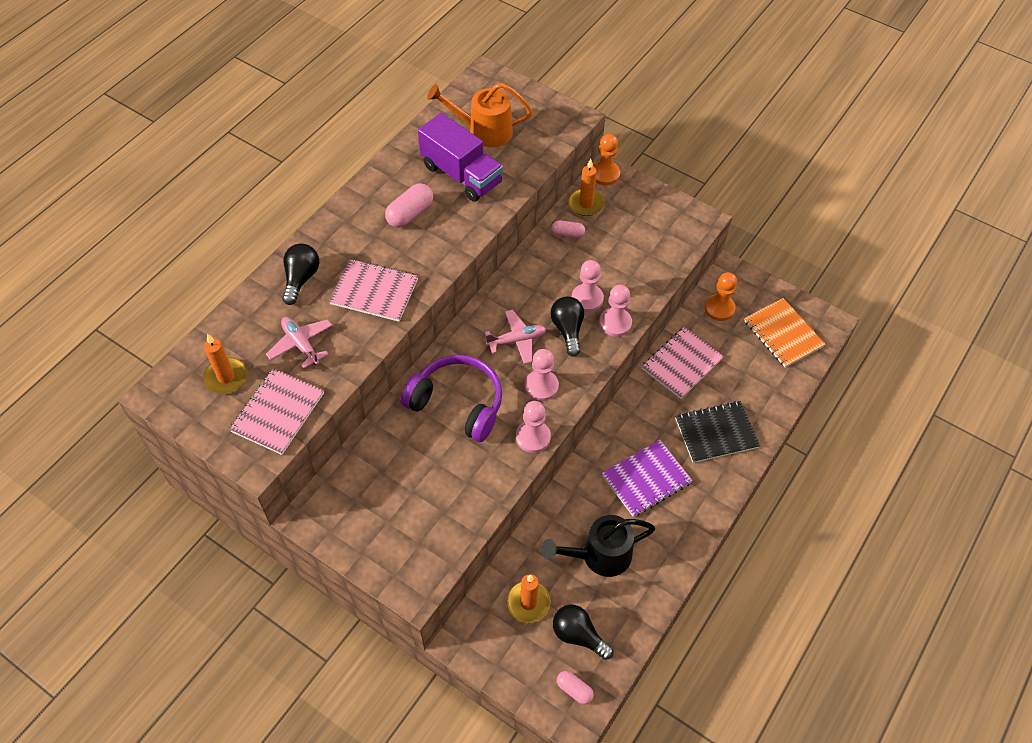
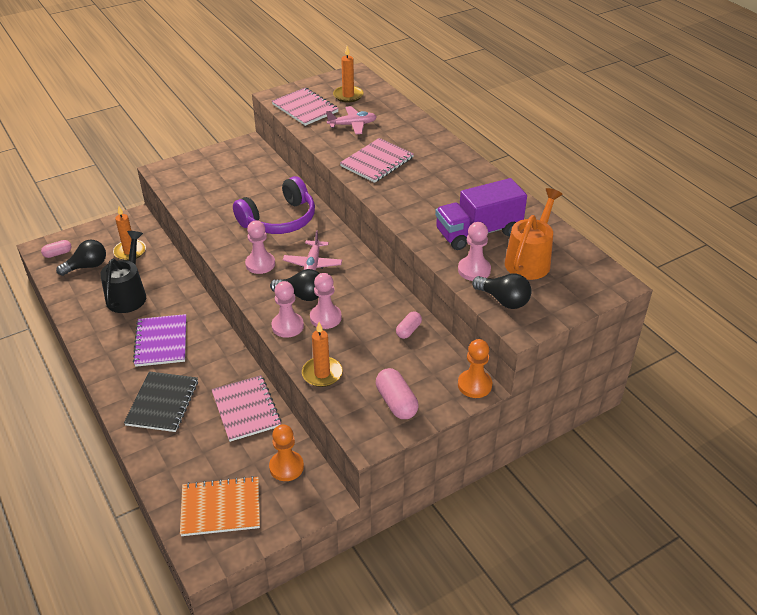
camera: 115 degrees right, 15 degrees down
(301, 279) = (412, 135): black light bulb -> black light bulb (503, 300)
(410, 214) = (447, 195): pink capsule -> pink capsule (396, 402)
(533, 437) = (221, 247): pink pawn -> pink pawn (474, 270)
(586, 204) = (440, 356): orange candle -> orange candle (322, 373)

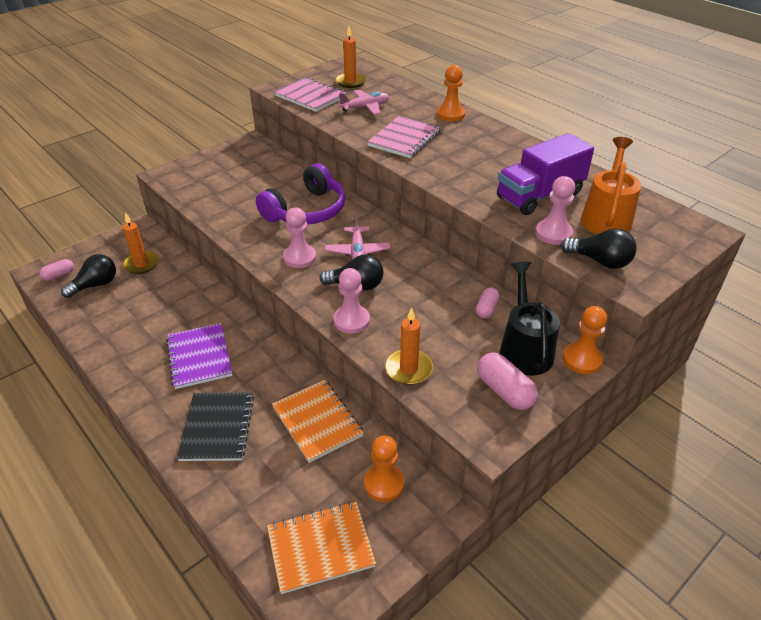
camera: 10 degrees left, 0 degrees up
(128, 294) = (149, 309): black watering can -> black watering can (524, 348)
(246, 409) = (317, 421): pink notebook -> orange notebook
(325, 317) = (391, 306): pink pawn -> none
(430, 140) = (450, 114): none -> orange pawn

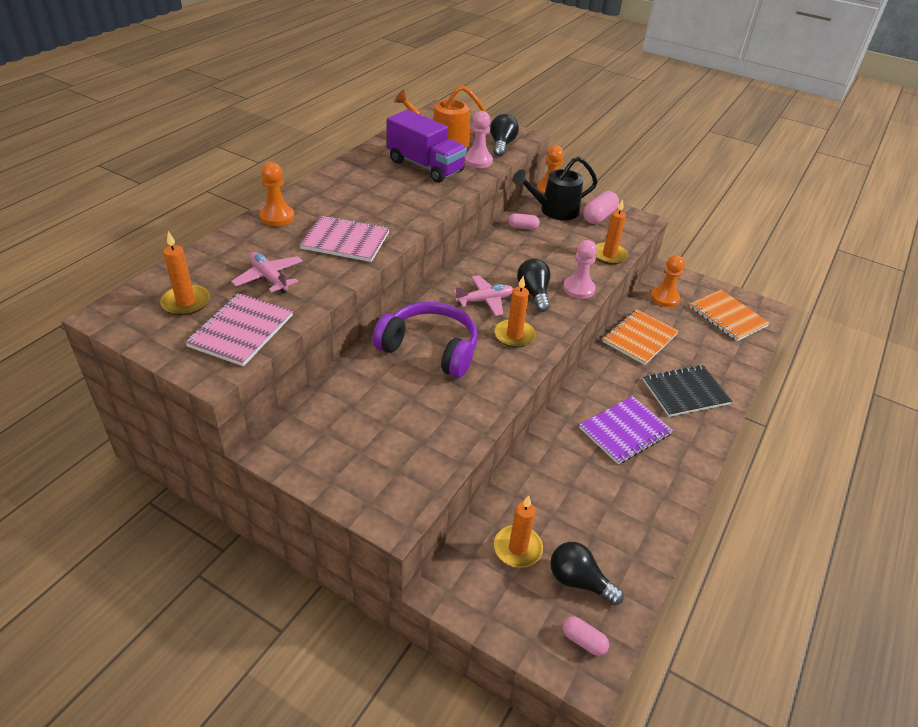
camera: 110 degrees left, 0 degrees up
(300, 257) = (514, 335): pink pawn -> orange candle

